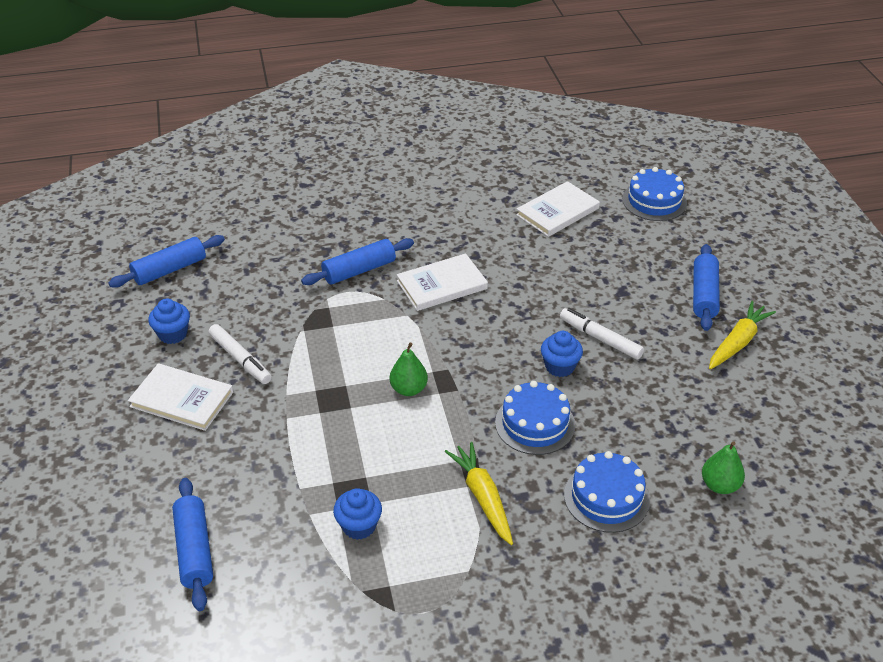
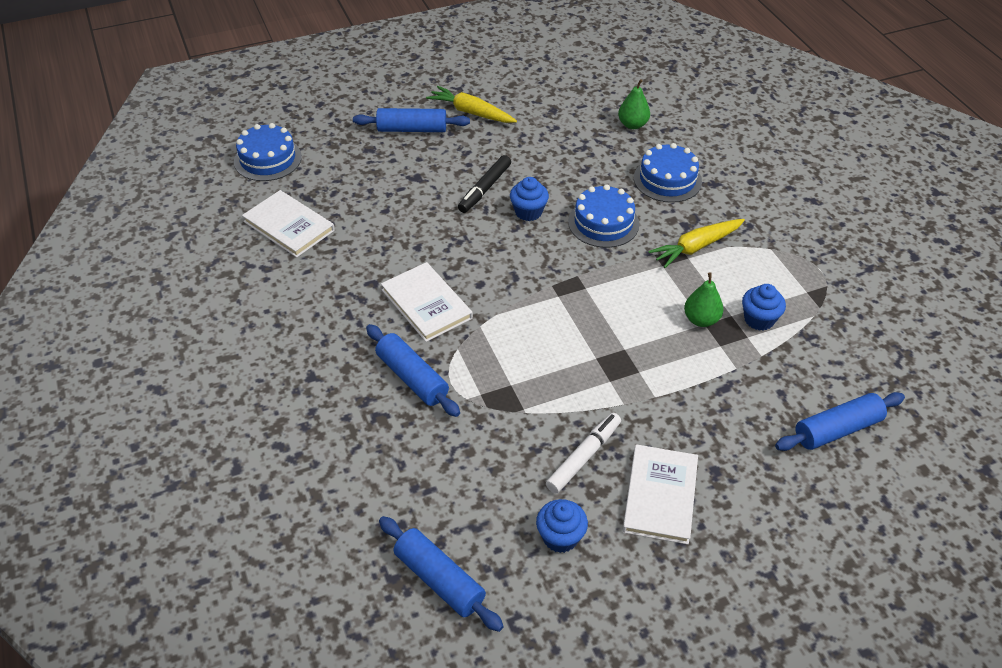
camera: 100 degrees left, 5 degrees up
(409, 389) = (587, 309): green pear -> green pear (701, 320)
(600, 338) = (484, 189): white marker -> black marker

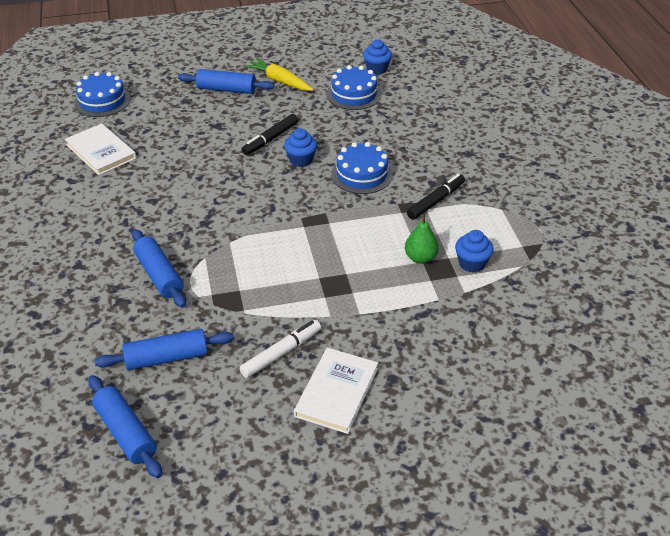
camera: 10 degrees right, 5 degrees down
(426, 304) = (191, 221): white book -> none
(560, 537) = (239, 413): blue cupcake -> blue cupcake (377, 69)
(632, 125) = (413, 102): green pear -> none
(667, 180) = (428, 147): blue cake -> blue cake (354, 94)
(696, 247) = (436, 201): yellow carrot -> black marker
(837, 429) = (512, 359): blue rolling pin -> blue rolling pin (167, 358)

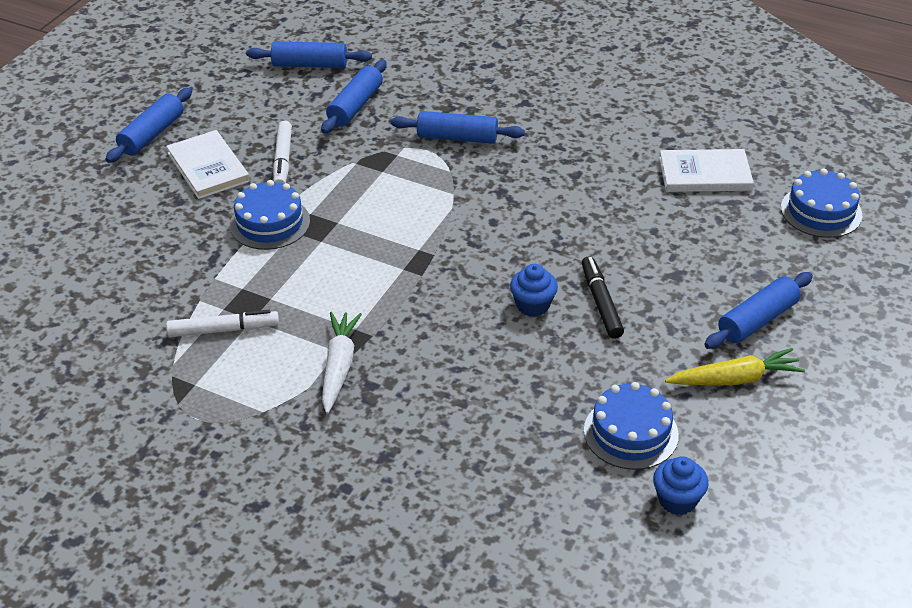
camera: 130 degrees right, 0 degrees up
(335, 467) = (152, 134): none -> blue rolling pin
(362, 174) = (452, 337): blue cake -> blue cake (270, 223)
(420, 258) = (276, 300): green pear -> none
(436, 201) = (339, 367): black marker -> white carrot
(472, 263) = (223, 330): blue cupcake -> white marker

